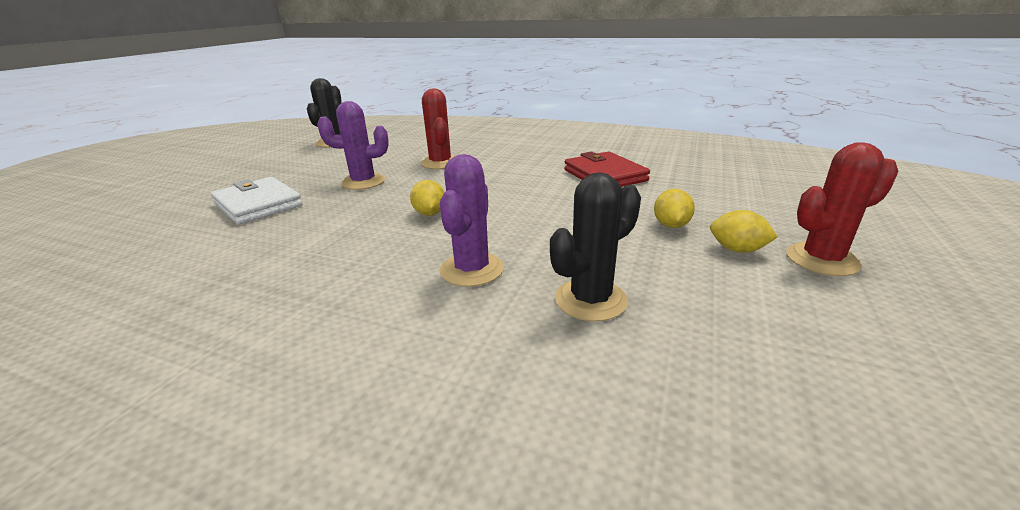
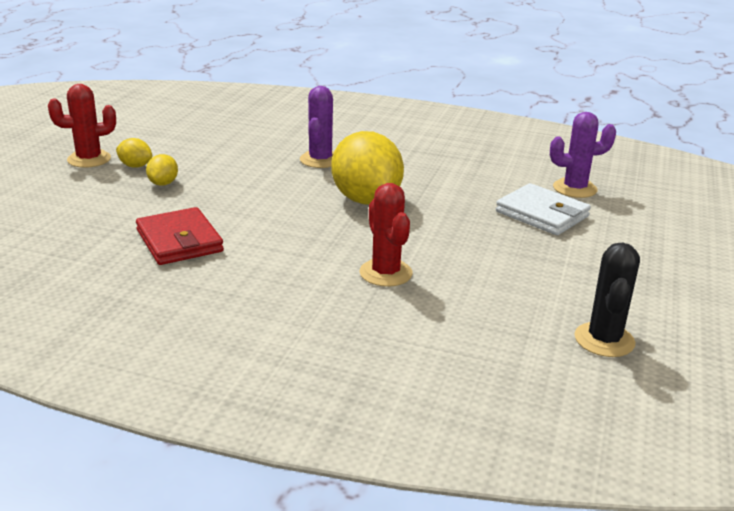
camera: 175 degrees right, 0 degrees up
(363, 182) = (462, 241): purple cactus -> purple cactus (574, 188)
(430, 213) = (366, 199): yellow lemon -> yellow lemon, size x2.26
(590, 300) = (250, 145): black cactus -> none

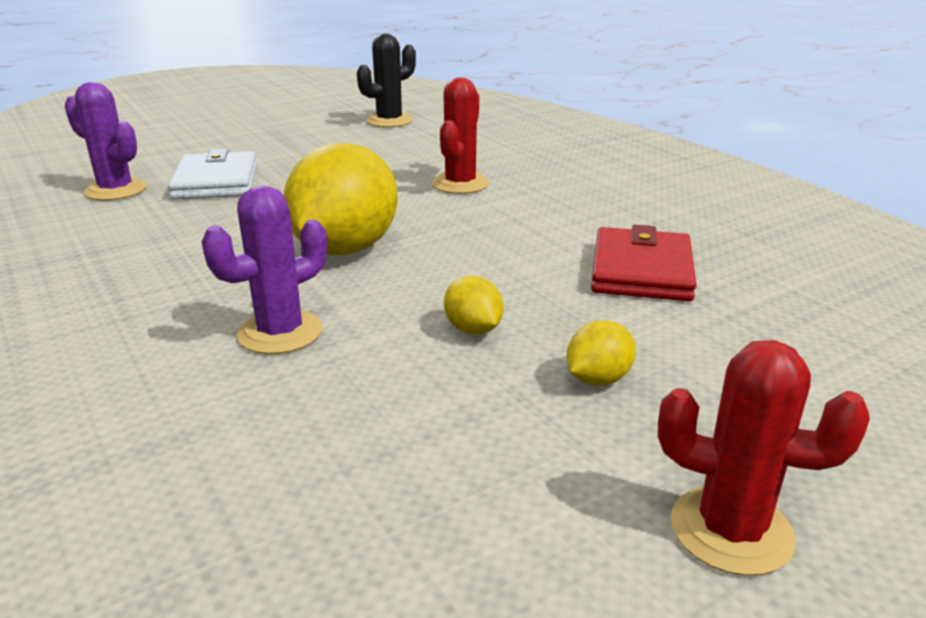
camera: 140 degrees left, 0 degrees up
(135, 166) = (625, 453): yellow lemon -> yellow lemon (473, 329)

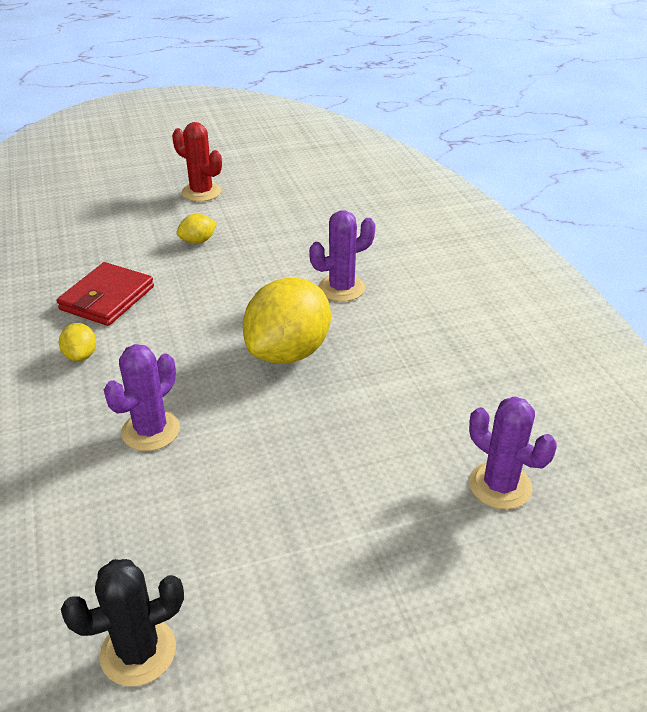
camera: 165 degrees left, 10 degrees up
(216, 182) = (396, 485): white wallet -> none
(460, 184) = (151, 431): red cactus -> purple cactus
(473, 329) = (238, 274): yellow lemon -> yellow lemon (81, 355)

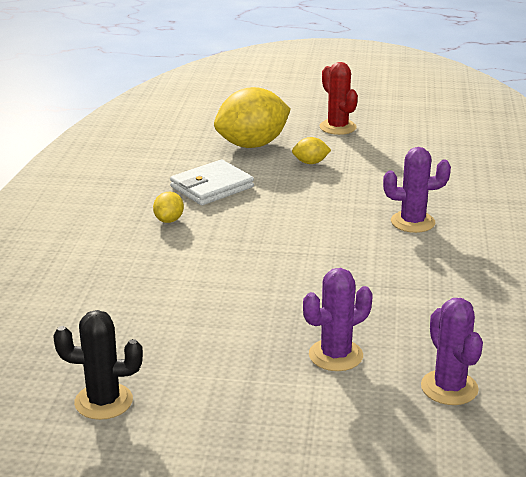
camera: 25 degrees right, 10 degrees down
(107, 298) = (211, 187): red wallet -> white wallet
(151, 431) = (191, 280): purple cactus -> purple cactus (335, 355)
(288, 352) = (334, 256): yellow lemon -> yellow lemon (252, 145)

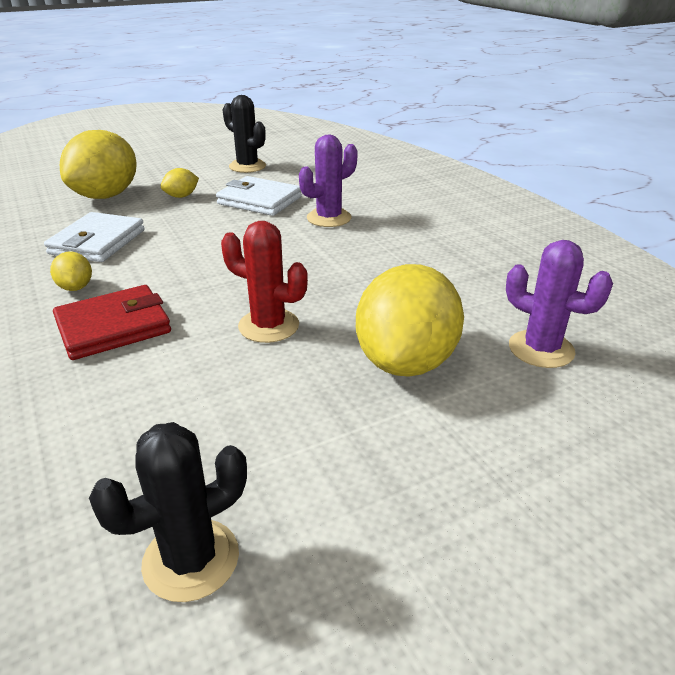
camera: 35 degrees left, 5 degrees up
(169, 258) = (113, 327): none -> red wallet
(335, 355) = (406, 362): purple cactus -> yellow lemon
(337, 127) = (177, 164): red cactus -> red cactus (268, 326)
(371, 186) = (259, 200): none -> white wallet
(398, 146) = (247, 166): none -> black cactus

